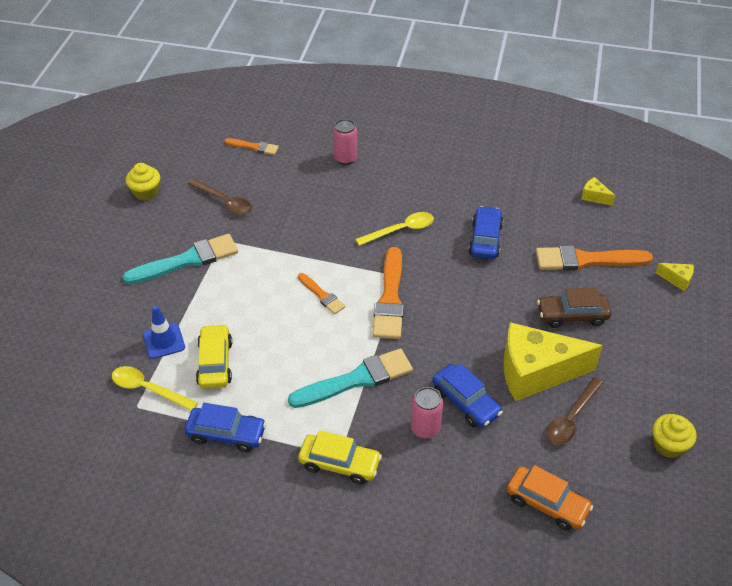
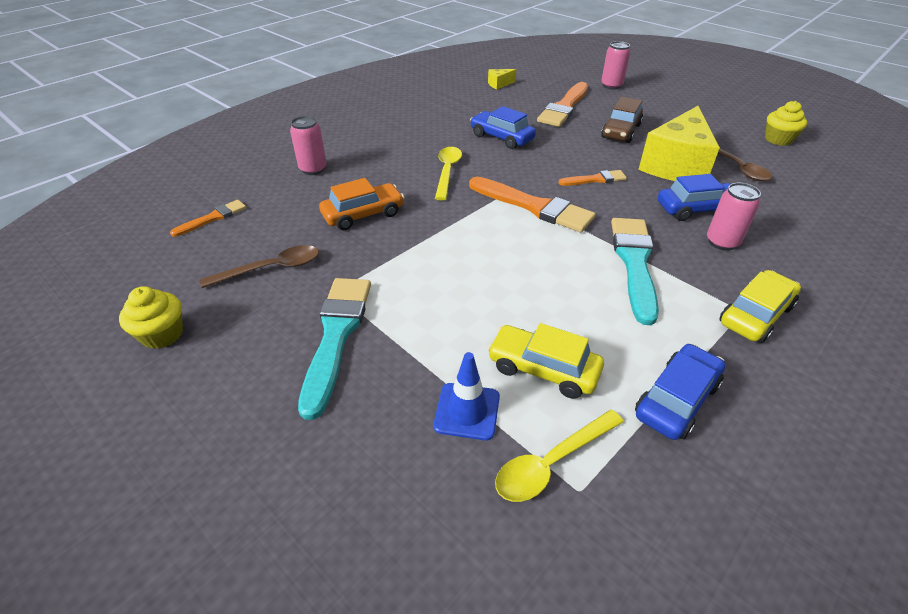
camera: 60 degrees left, 5 degrees down
(321, 295) = (494, 246): orange brush -> orange brush (595, 179)
(547, 503) = (832, 208): orange car -> orange car (363, 215)
(677, 279) = (611, 86): yellow cheese -> pink can

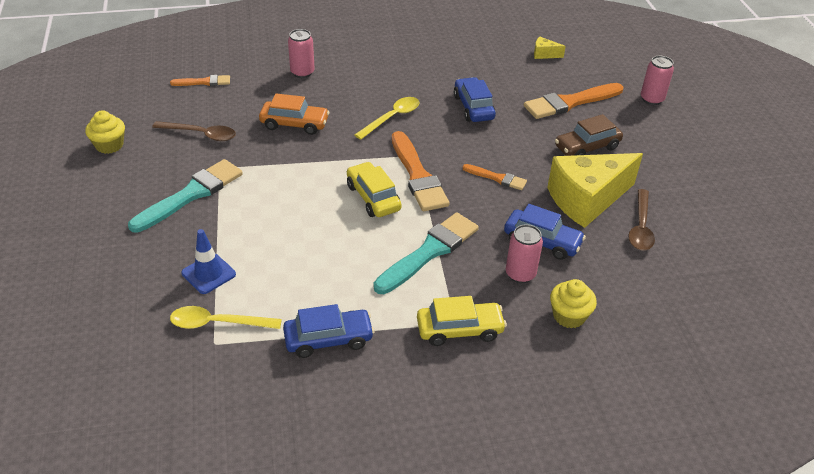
camera: 35 degrees right, 0 degrees up
(543, 369) = (277, 278): yellow car -> yellow car (373, 197)
(778, 139) = (731, 224): yellow cupcake -> yellow cupcake (569, 316)

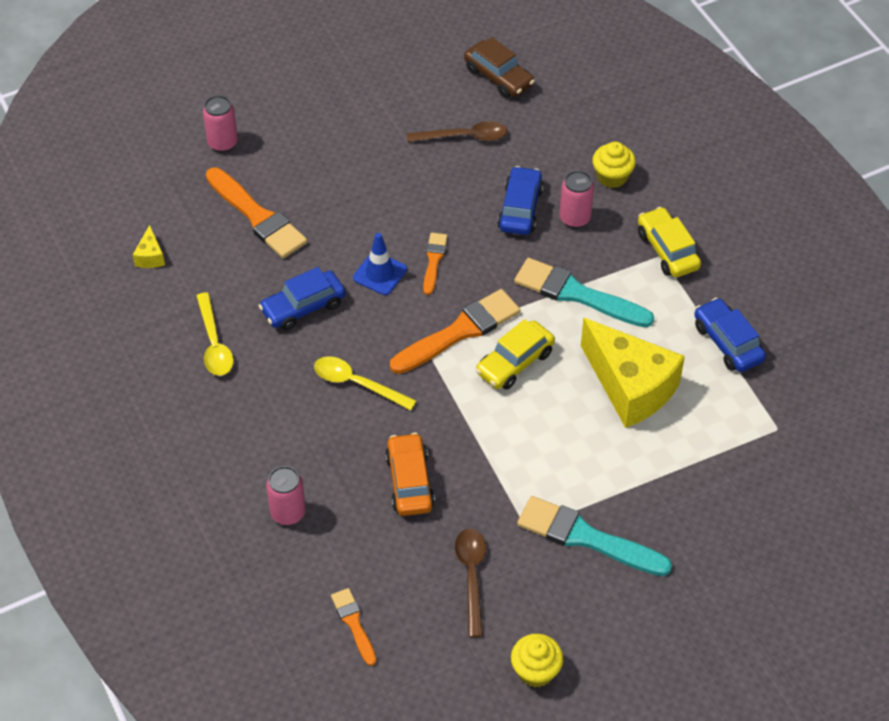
camera: 105 degrees left, 10 degrees up
(208, 274) = (696, 469): blue traffic cone -> blue traffic cone (380, 274)
(218, 323) = (753, 435): yellow spoon -> yellow spoon (214, 343)
(586, 200) = (439, 182): yellow cheese -> yellow cheese (630, 387)
(587, 147) = (345, 191): brown car -> brown car (498, 77)

